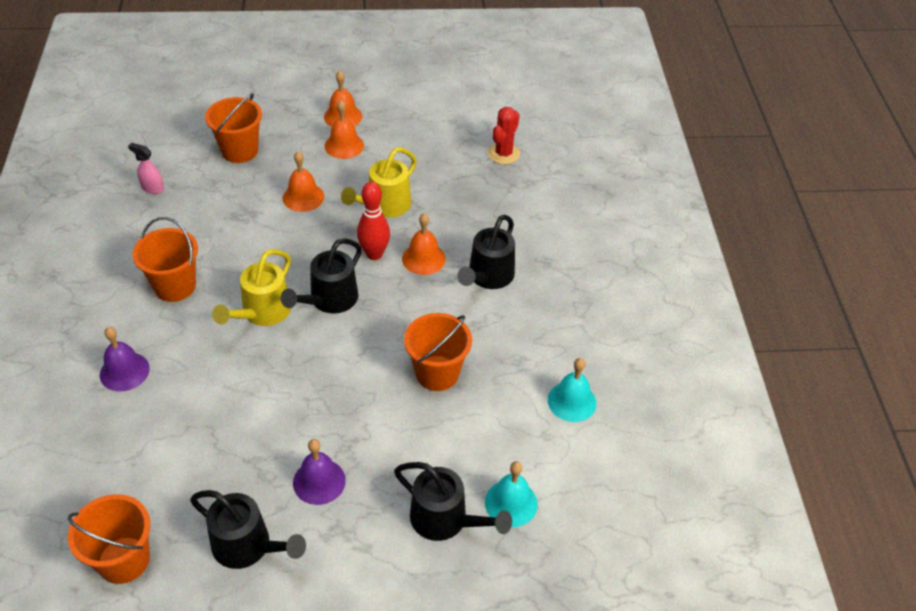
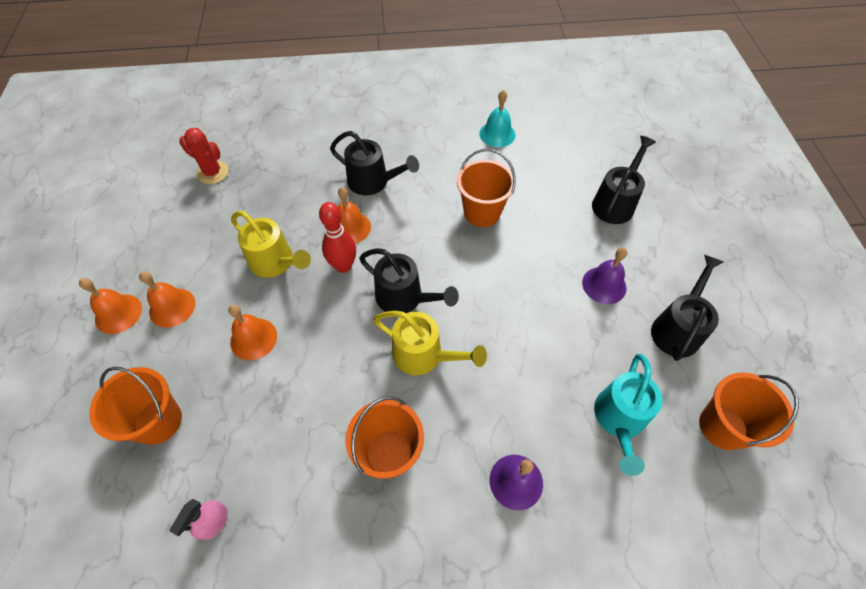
camera: 90 degrees left, 10 degrees up
(156, 463) = (619, 420): none -> turquoise watering can
(511, 503) = (591, 167): turquoise bell -> none

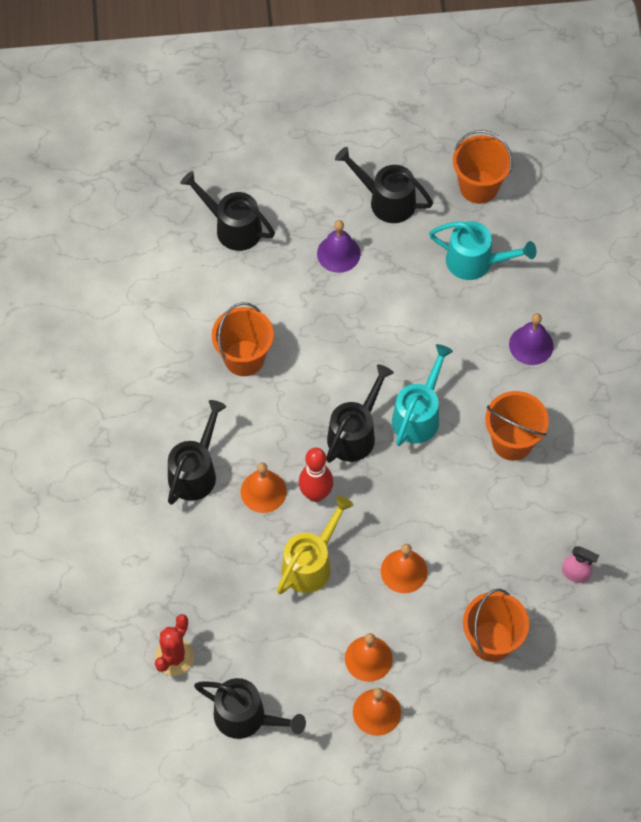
camera: 90 degrees left, 5 degrees up
(146, 219) = (247, 717): none -> black watering can
(424, 355) = (419, 414): yellow watering can -> turquoise watering can
(497, 134) = (120, 336): turquoise bell -> none

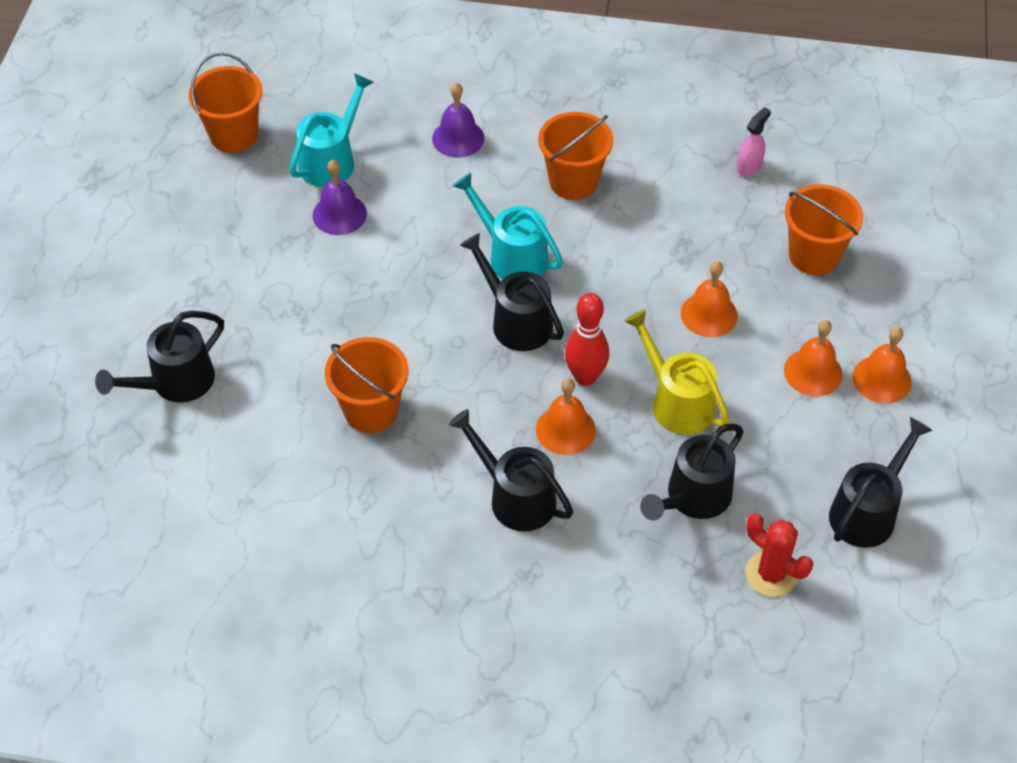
camera: 75 degrees left, 10 degrees down
(338, 253) = (263, 283): purple bell -> purple bell (339, 214)
(386, 200) = (211, 222): black watering can -> black watering can (693, 498)

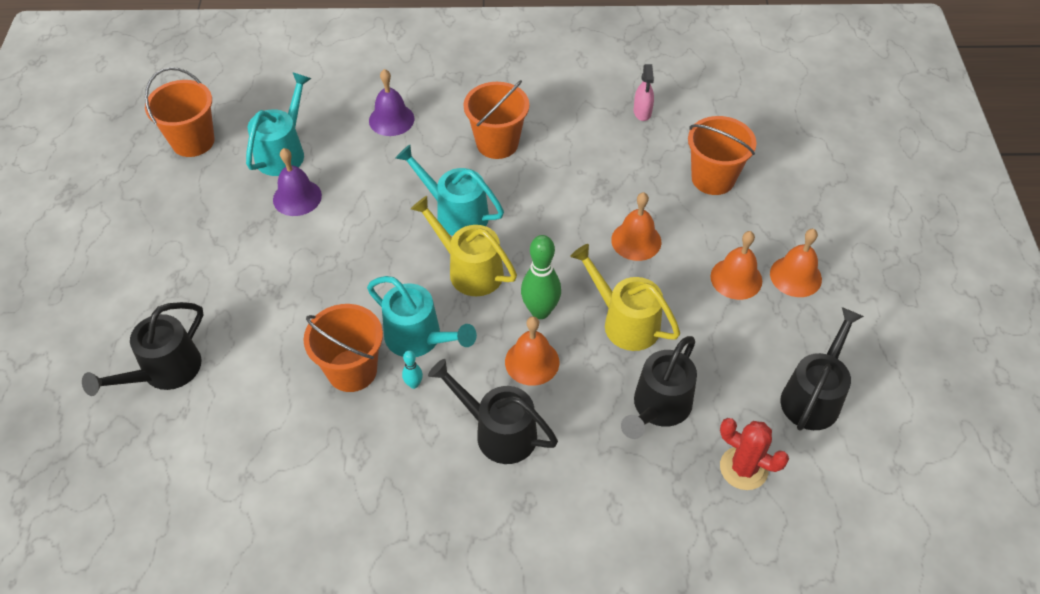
camera: 10 degrees left, 0 degrees up
(434, 434) = (414, 384): none -> turquoise bowling pin
(448, 387) = (419, 338): none -> turquoise watering can
(515, 320) = (469, 269): black watering can -> yellow watering can
(585, 377) = (540, 311): red bowling pin -> green bowling pin
(749, 167) = (642, 112): pink spray bottle -> pink spray bottle turned 150 degrees clockwise

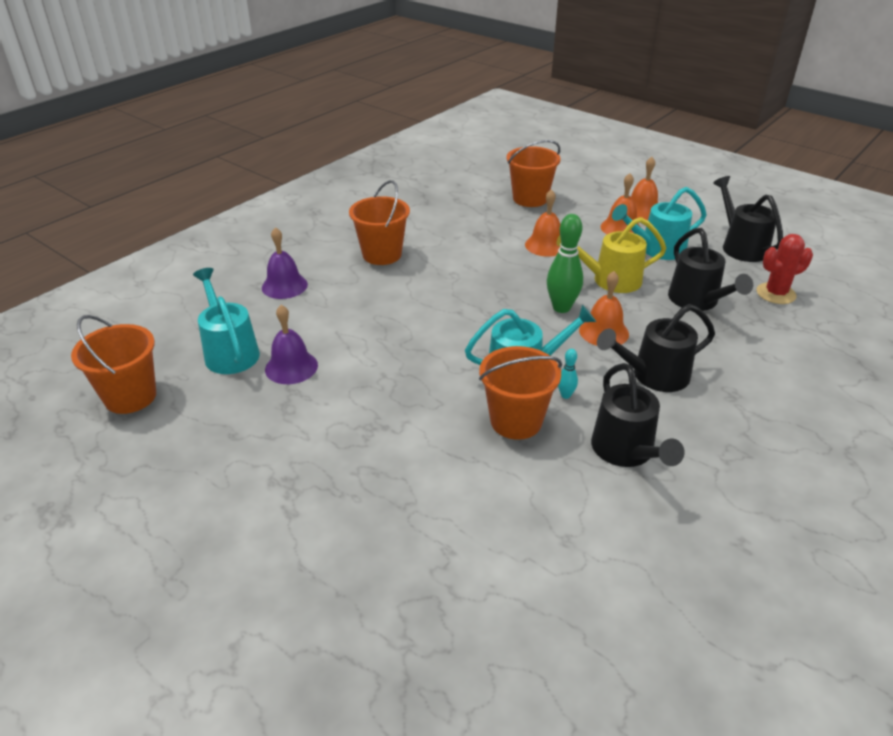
camera: 50 degrees left, 15 degrees down
(164, 372) = (383, 543): black watering can -> black watering can (626, 452)
(455, 213) = (422, 301): turquoise watering can -> turquoise watering can (656, 249)
(469, 269) = (484, 319): yellow watering can -> none
(642, 112) = (439, 194): pink spray bottle -> none

